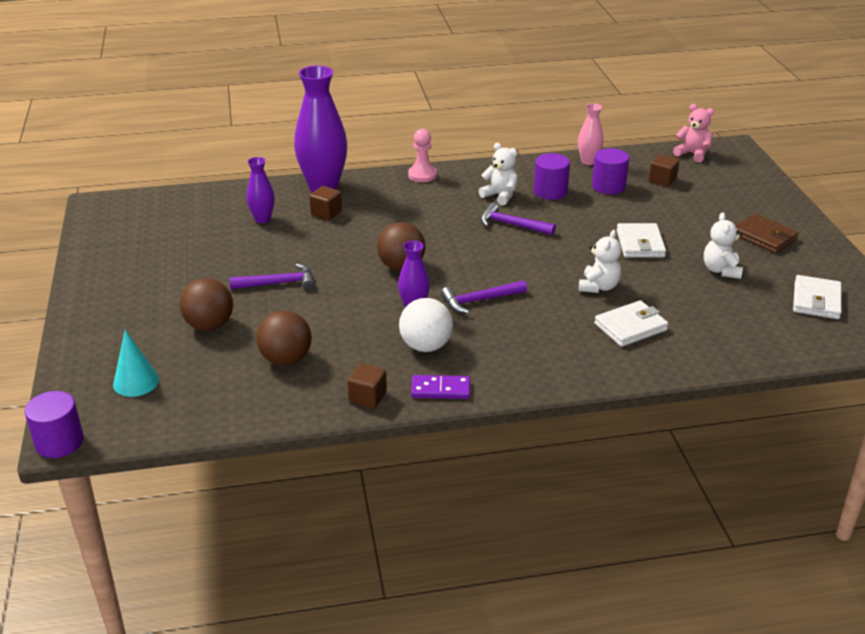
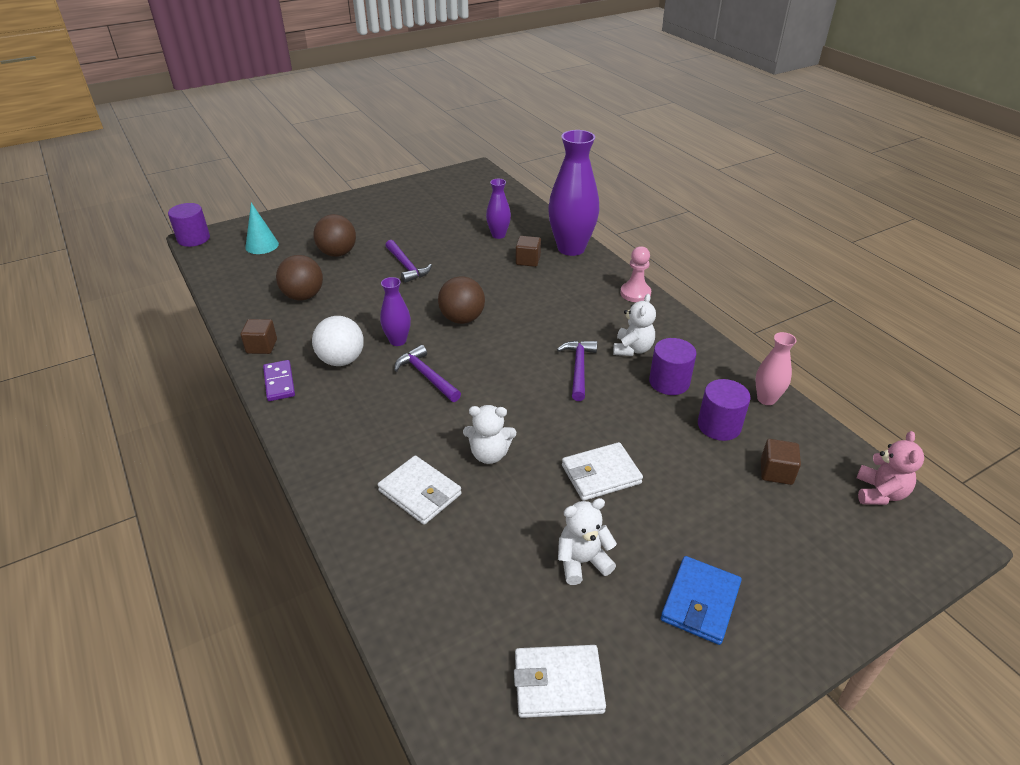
camera: 70 degrees right, 5 degrees up
(764, 237) = (700, 602): brown wallet -> blue wallet

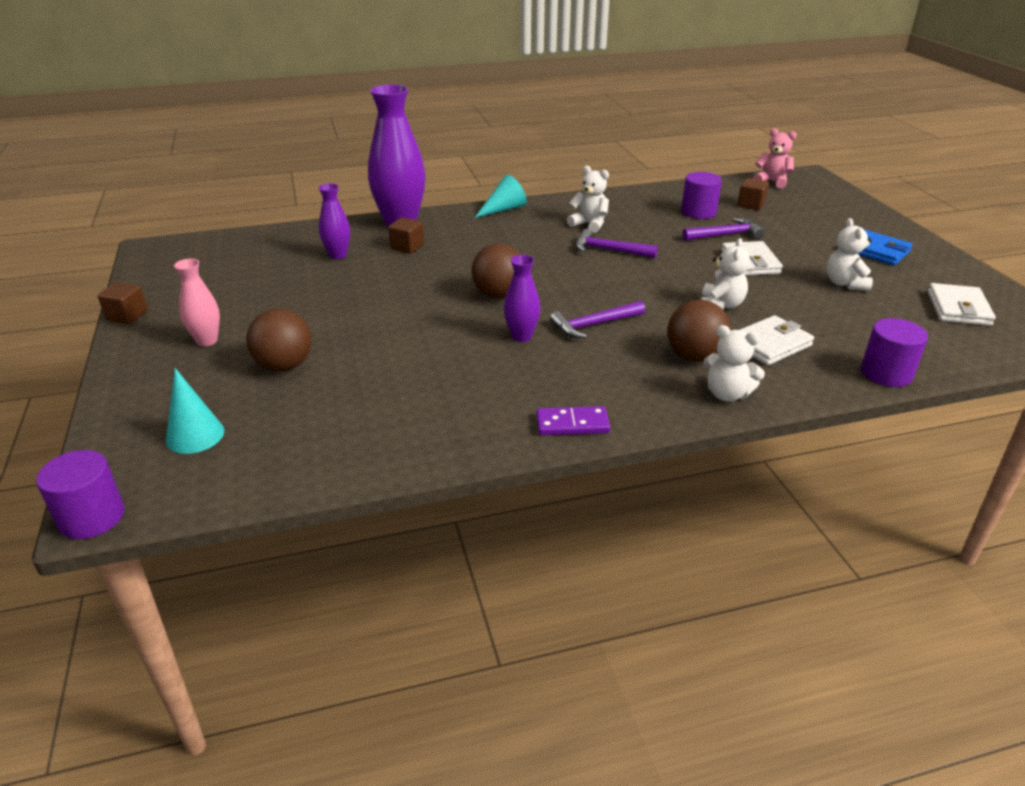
camera: 75 degrees left, 5 degrees down
(262, 346) = (485, 437): brown cube -> brown cube (127, 316)
(303, 296) = (380, 399): brown ball -> brown ball (694, 356)
(327, 464) = (727, 394): none -> white teddy bear
(341, 360) = (544, 376): white ball -> none
(406, 266) = (362, 317): purple hammer -> purple hammer (725, 235)
(635, 293) = (503, 209): pink pawn -> turquoise cone
(669, 382) = (640, 219): purple cylinder -> purple cylinder (886, 373)
(766, 399) = (671, 192): pink vase -> pink vase (207, 340)

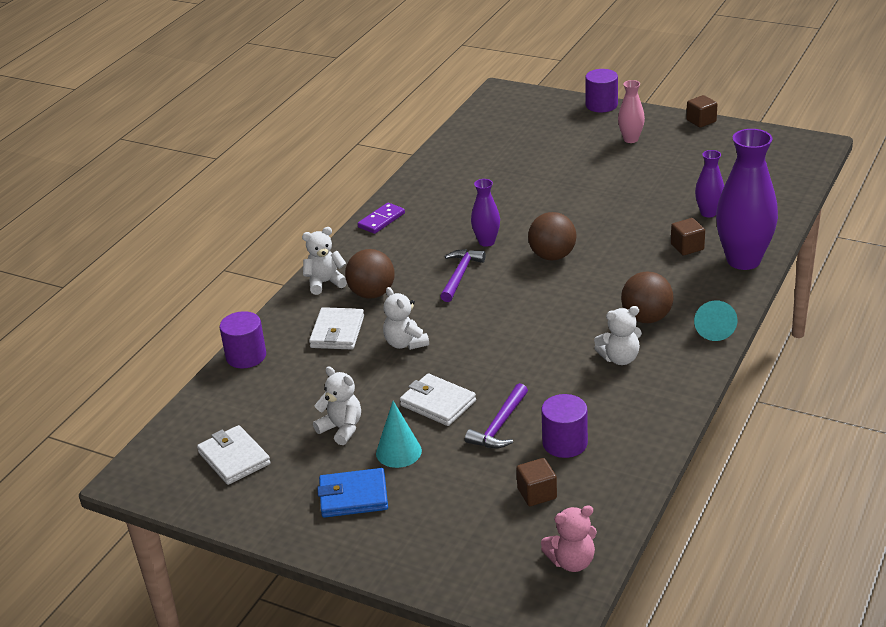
camera: 135 degrees right, 0 degrees up
(92, 517) = (498, 89): purple cylinder -> purple cylinder (601, 105)
(195, 435) = (530, 119): turquoise cone -> turquoise cone (398, 452)
(284, 366) = (565, 156): brown ball -> brown ball (646, 318)
(609, 250) = (556, 341): purple hammer -> none

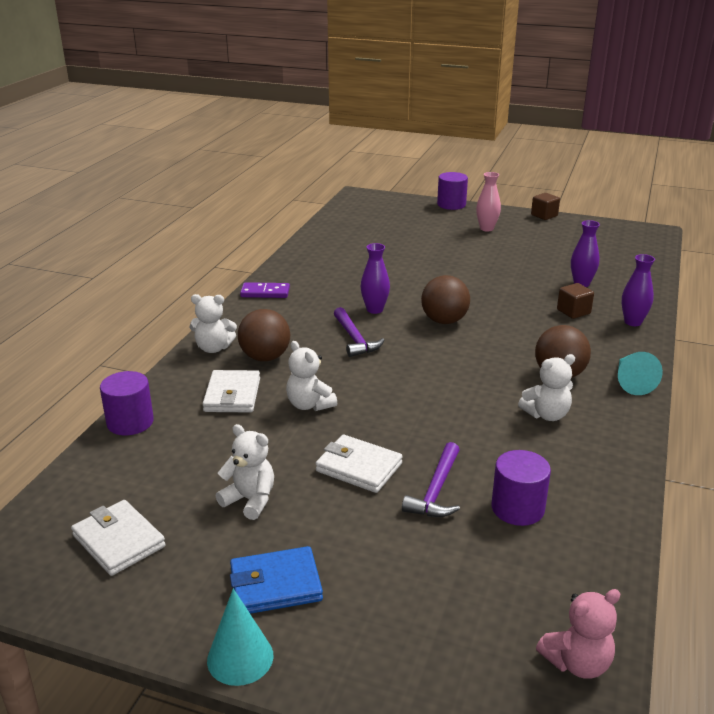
camera: 10 degrees left, 5 degrees down
(325, 283) = (213, 348): white teddy bear -> white teddy bear turned 150 degrees counterclockwise
(381, 220) = (265, 293): purple domino -> purple domino turned 60 degrees clockwise
(398, 452) = (323, 525): turquoise cone -> turquoise cone (240, 657)
(460, 275) = (355, 339): purple hammer -> purple hammer turned 150 degrees clockwise
(537, 493) = (504, 571): brown cube -> none
(743, 260) = (632, 322): purple vase -> purple vase, size x0.51

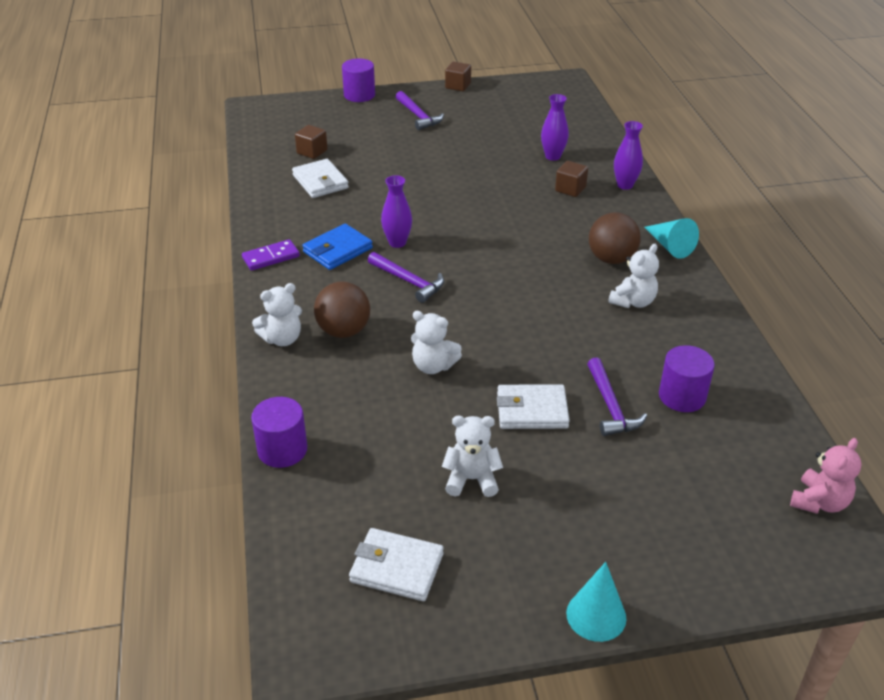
camera: 30 degrees left, 10 degrees up
(232, 395) = (353, 383): white wallet -> white wallet (320, 182)
(275, 585) = (565, 544): blue wallet -> blue wallet (338, 250)
(372, 233) = (312, 152): none -> brown cube
(444, 321) = (471, 235): brown ball -> none
(486, 228) = (418, 116): pink vase -> purple hammer

